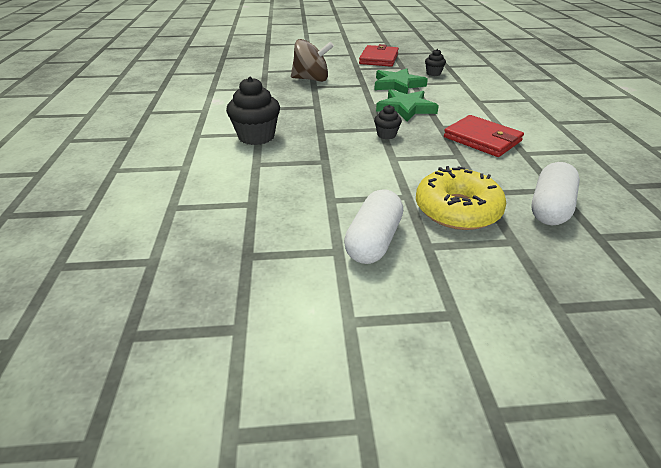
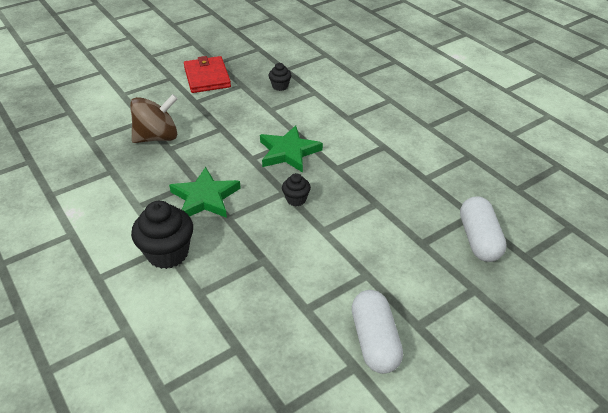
camera: 30 degrees left, 5 degrees up
(398, 85) = (256, 117): green star -> green star (205, 198)
(457, 210) = (415, 273): yellow donut -> none
(482, 139) = (382, 173): red wallet -> none

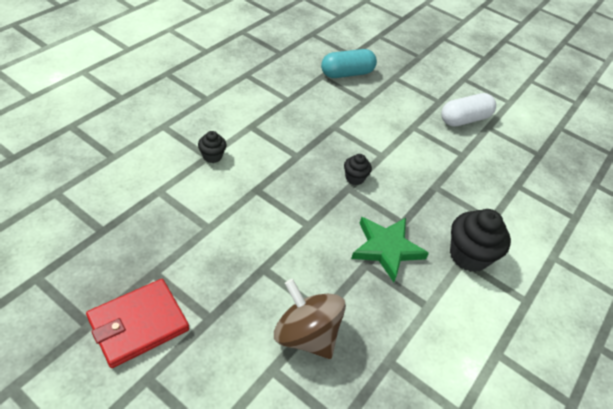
camera: 115 degrees left, 5 degrees up
(280, 86) = (151, 228): black cupcake -> black cupcake (212, 156)
(288, 152) = (286, 195): green star -> none
(478, 239) = (347, 74): white capsule -> turquoise capsule

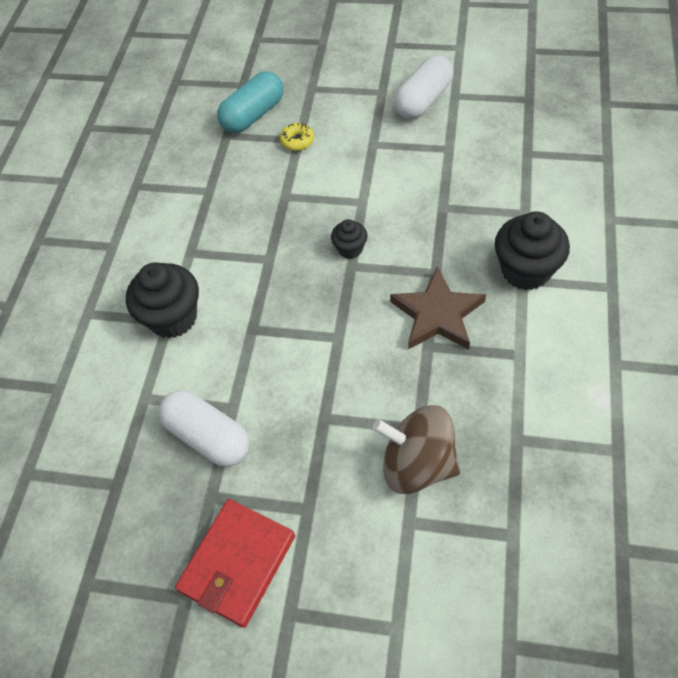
camera: 15 degrees left, 10 degrees up
(180, 236) = (208, 437): none -> white capsule
(212, 156) = (173, 317): black cupcake -> black cupcake, size x1.89
(364, 101) = (297, 141): none -> yellow donut
(386, 248) = (437, 314): green star -> brown star

